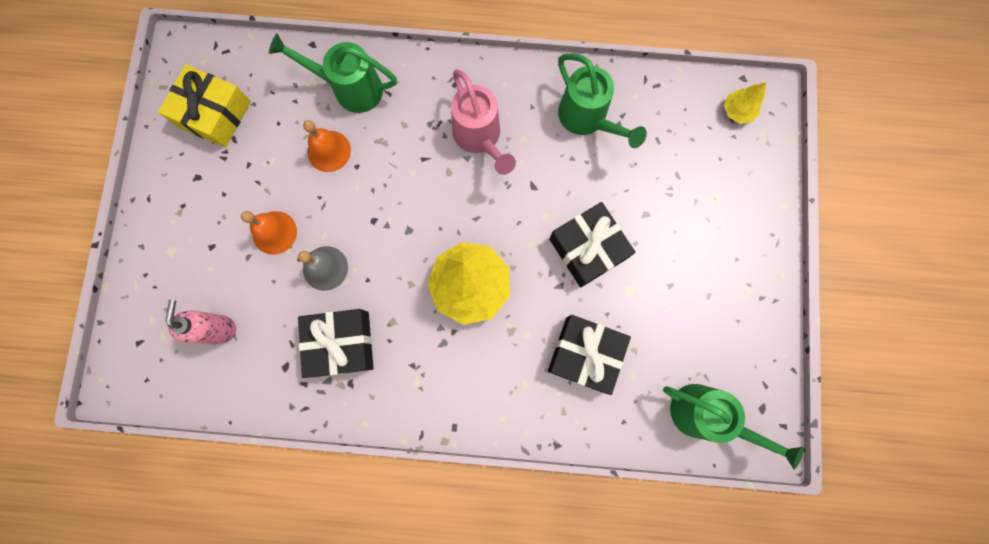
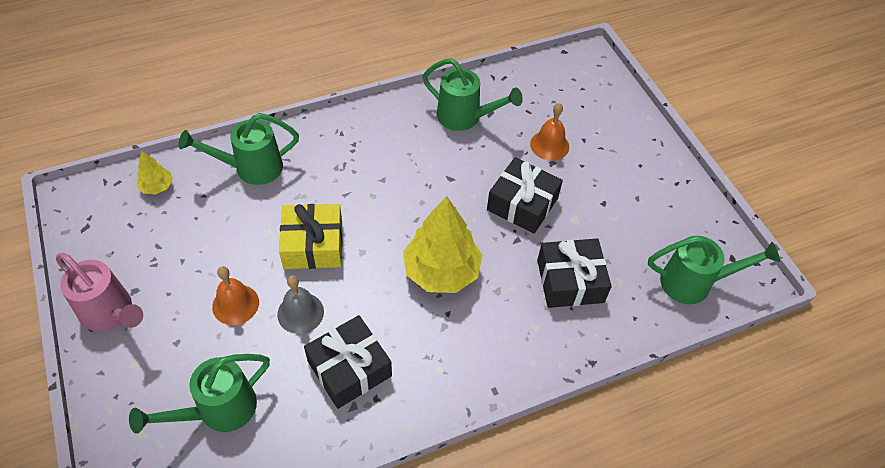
camera: 30 degrees left, 25 degrees down
(214, 114) = (128, 233): yellow gift -> yellow gift (313, 245)
(219, 329) = (219, 410): pink soap dispenser -> green watering can
(329, 151) = (255, 221): orange bell -> orange bell (549, 145)
(479, 137) = (384, 161): pink watering can -> pink watering can (110, 313)
(737, 111) = (574, 72): yellow tree -> yellow tree (157, 187)

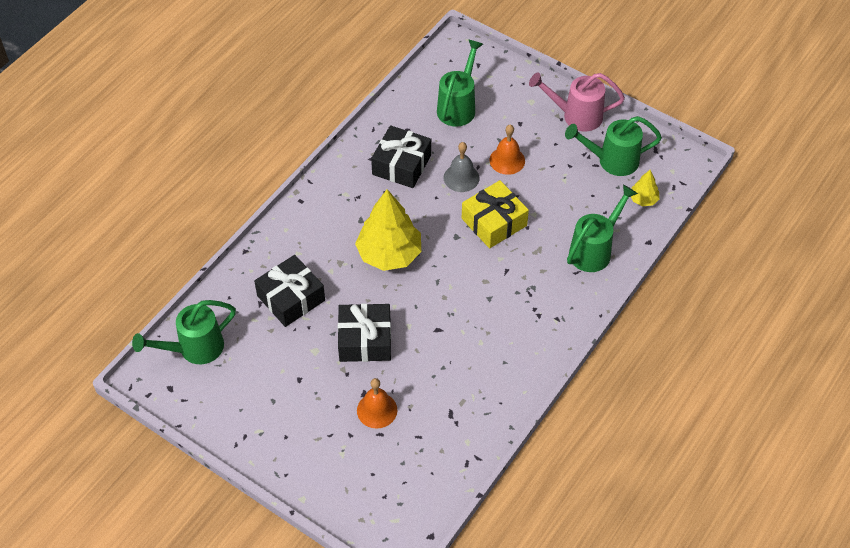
camera: 150 degrees right, 0 degrees up
(464, 117) = (469, 395): green watering can -> green watering can (612, 161)

